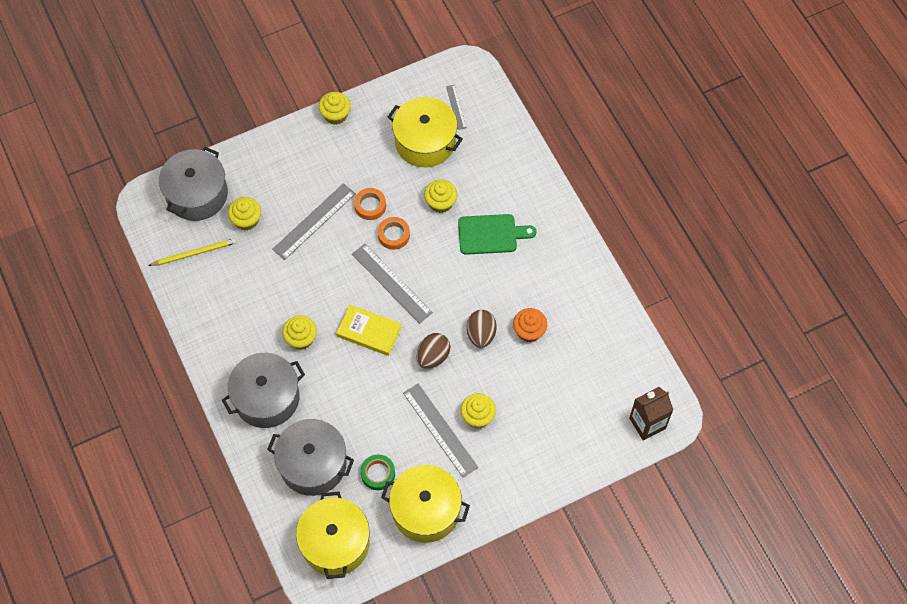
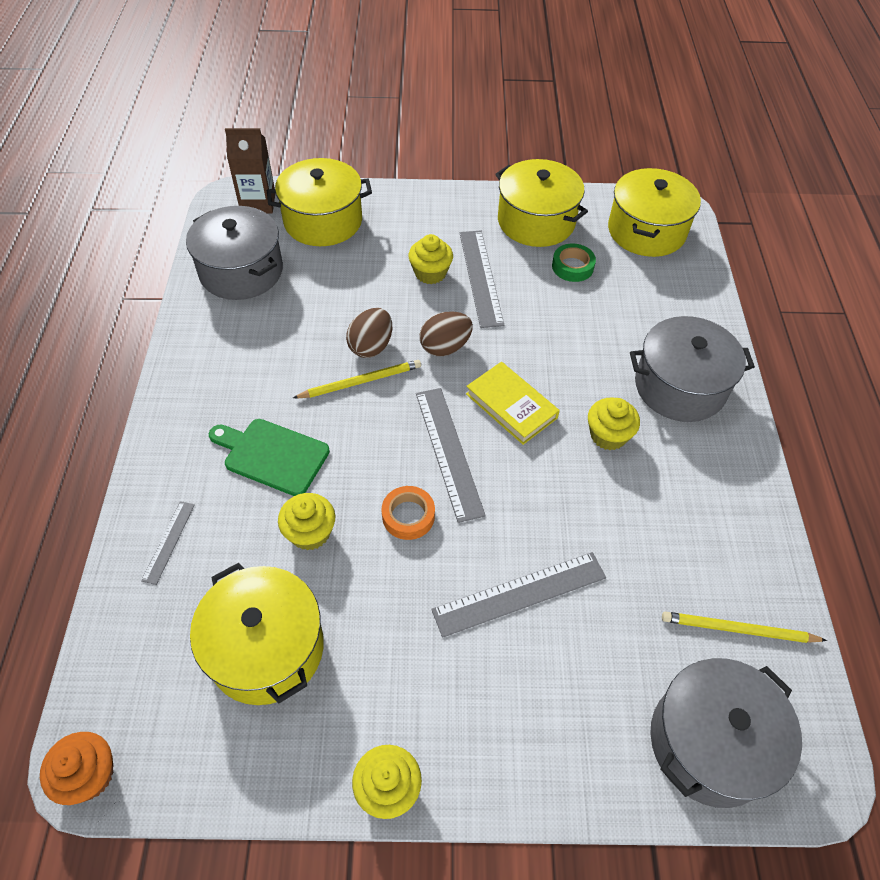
camera: 155 degrees left, 10 degrees down
(246, 220) = (632, 648): yellow cupcake -> none
(313, 464) = (644, 301): grey pot -> grey pot (241, 271)
(370, 206) = (418, 578): orange tape -> none
(456, 107) = (171, 690): grey ruler -> grey ruler (168, 541)
(471, 305) = (361, 381): none -> yellow pencil
(529, 331) = (312, 327): orange cupcake -> orange cupcake (89, 775)
(586, 429) = (323, 221): none -> yellow pot

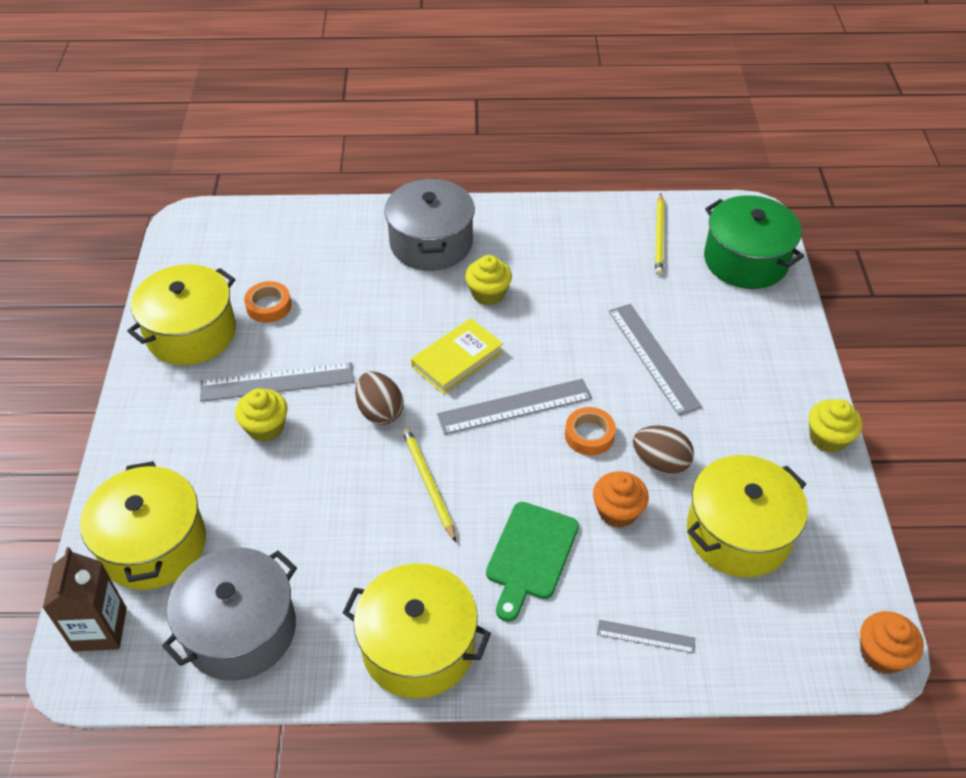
camera: 90 degrees left, 5 degrees down
(310, 532) = (617, 511): yellow cupcake -> orange cupcake
(371, 346) = (377, 477): brown egg -> brown egg (660, 463)
(572, 267) = (269, 306): green tape -> orange tape
(646, 231) = (221, 246): yellow pot -> yellow pot (418, 646)
(710, 742) = (745, 260): grey pot -> green pot

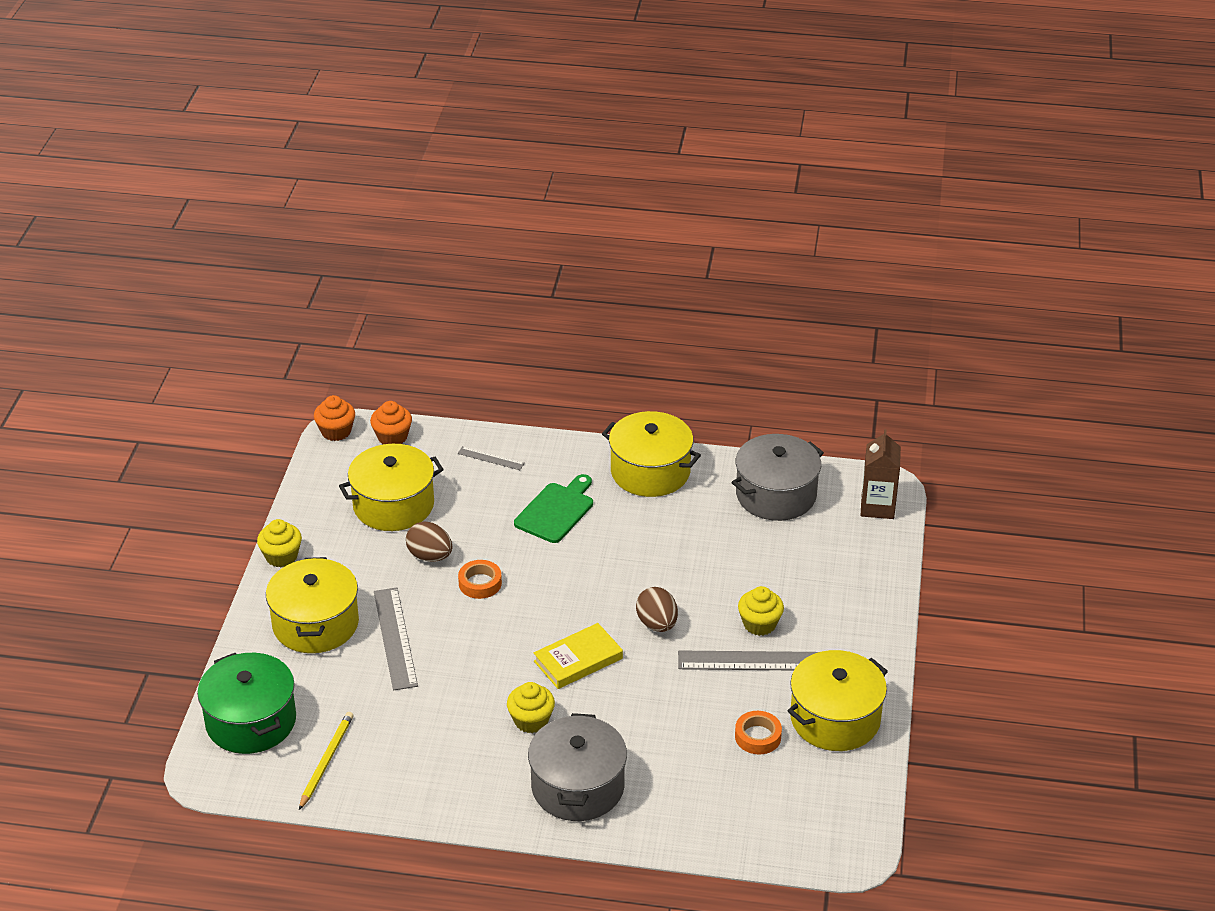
camera: 170 degrees left, 10 degrees down
(153, 544) = (846, 552): yellow pot -> yellow pot (315, 624)
(428, 483) = (624, 565): yellow pencil -> none
(515, 407) = (536, 613): grey ruler -> none
(617, 511) = (479, 529): orange cupcake -> orange cupcake (392, 437)

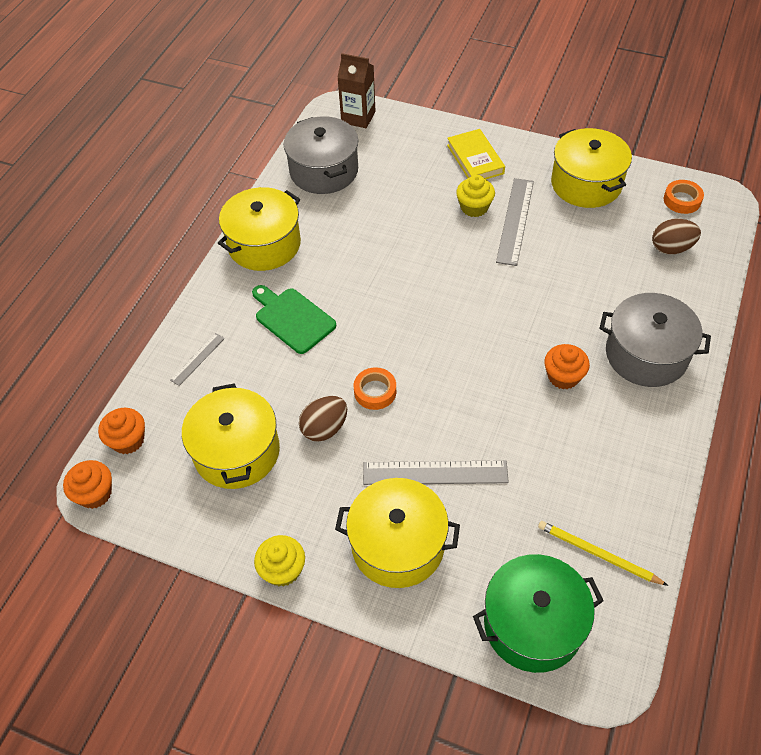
camera: 75 degrees left, 15 degrees up
(531, 720) = (563, 376): yellow cupcake -> orange cupcake
(578, 660) = (493, 331): yellow book -> yellow book (475, 159)
(657, 624) = (460, 271): brown egg -> brown egg (671, 248)
(758, 736) = (600, 230): orange tape -> orange tape (682, 200)

